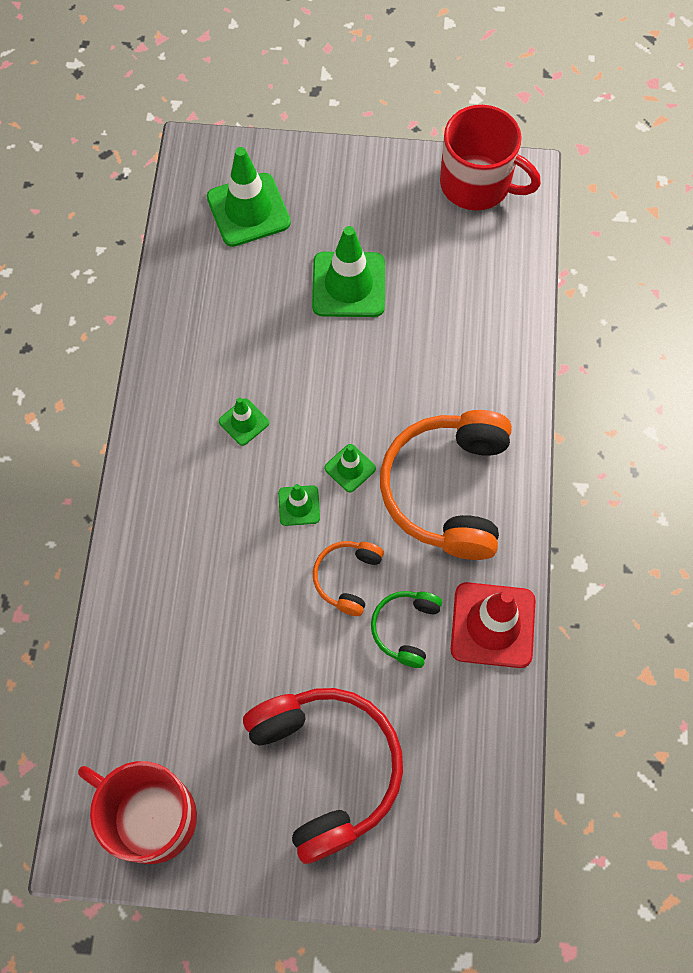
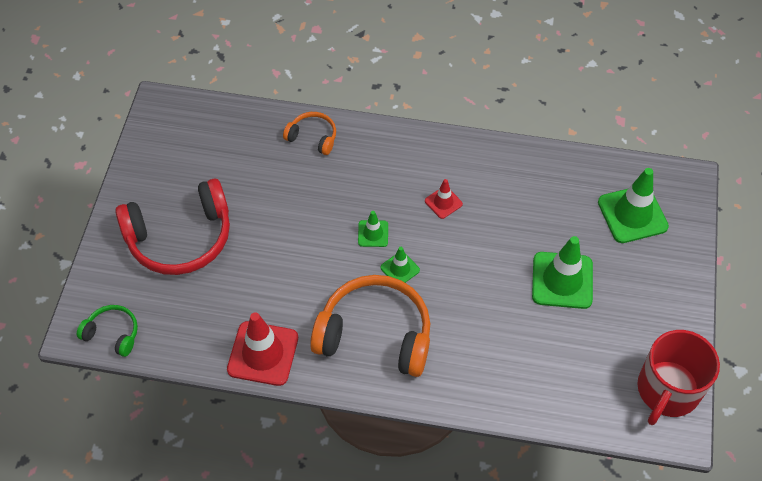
camera: 95 degrees right, 10 degrees down
(151, 816) = (171, 140): red mug -> none
(244, 422) = (443, 202): green traffic cone -> red traffic cone
(347, 578) = (313, 260): orange headphones -> orange headphones (312, 137)
(406, 629) = (269, 295): green headphones -> green headphones (112, 334)

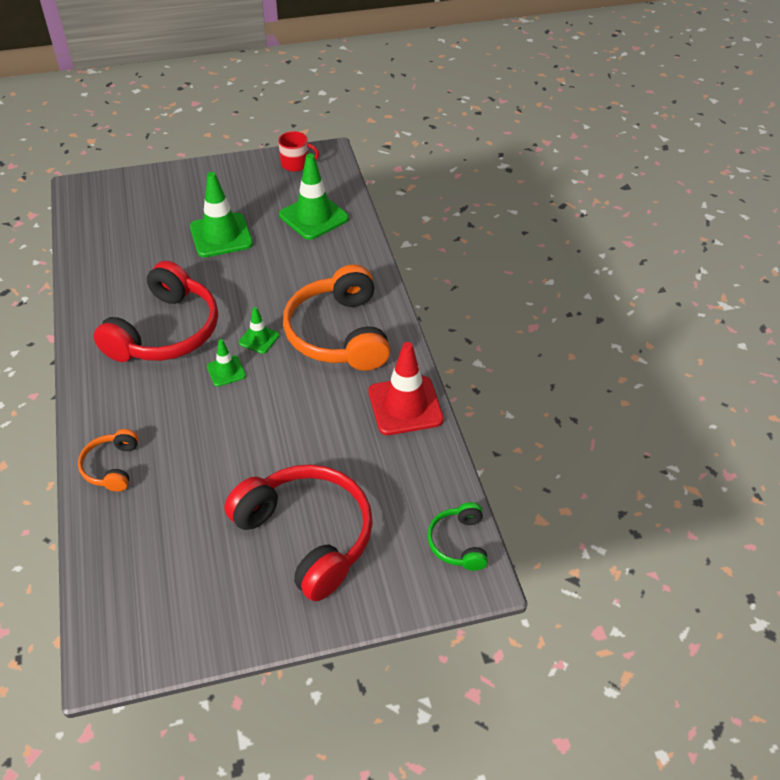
camera: 115 degrees left, 10 degrees down
(443, 202) = (165, 331): red traffic cone -> red headphones
(632, 214) = (131, 211): green traffic cone -> green traffic cone (314, 217)
(667, 390) = (296, 164): red mug -> red mug, size x0.53

